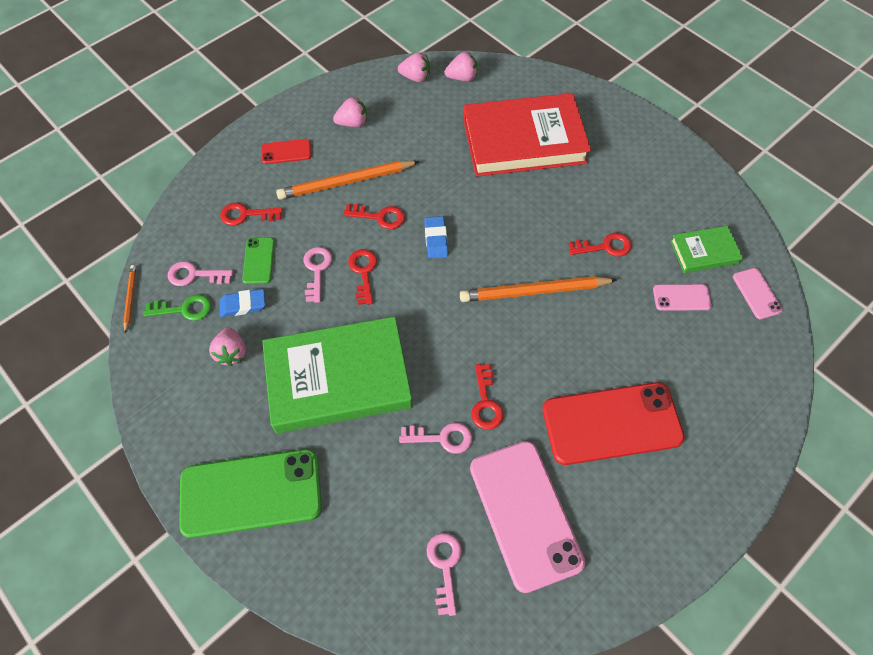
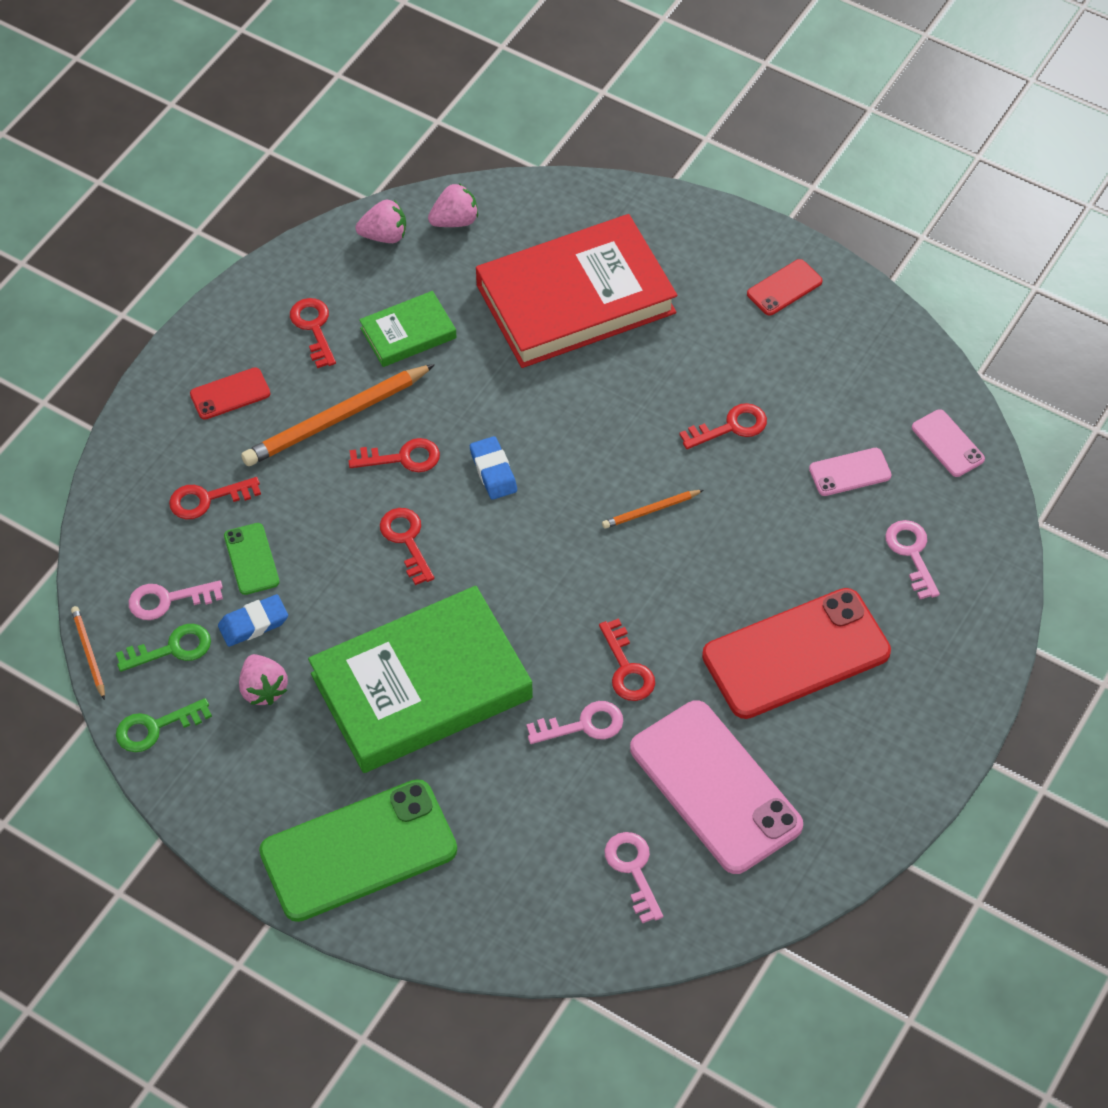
camera: 15 degrees left, 5 degrees down
(151, 361) = (155, 727): none -> green key
(317, 270) = (340, 553): pink key -> pink key (912, 554)
(353, 123) = (314, 328): pink strawberry -> red key
(534, 291) = (651, 510): orange pencil -> orange pencil, size x0.49
(664, 163) = (784, 288): none -> red phone
(704, 252) = (867, 403): green book -> green book (408, 333)

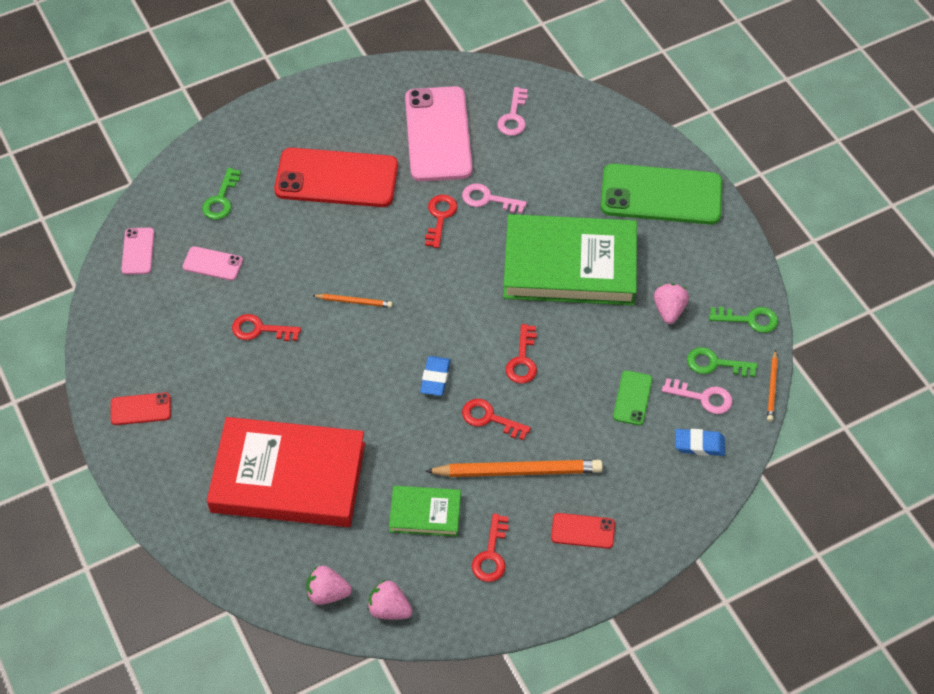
camera: 150 degrees left, 0 degrees up
(207, 499) = (641, 456): red key -> none
(253, 623) = (654, 354): blue eraser -> blue eraser (699, 444)
(912, 554) = (221, 199): pink key -> green key

